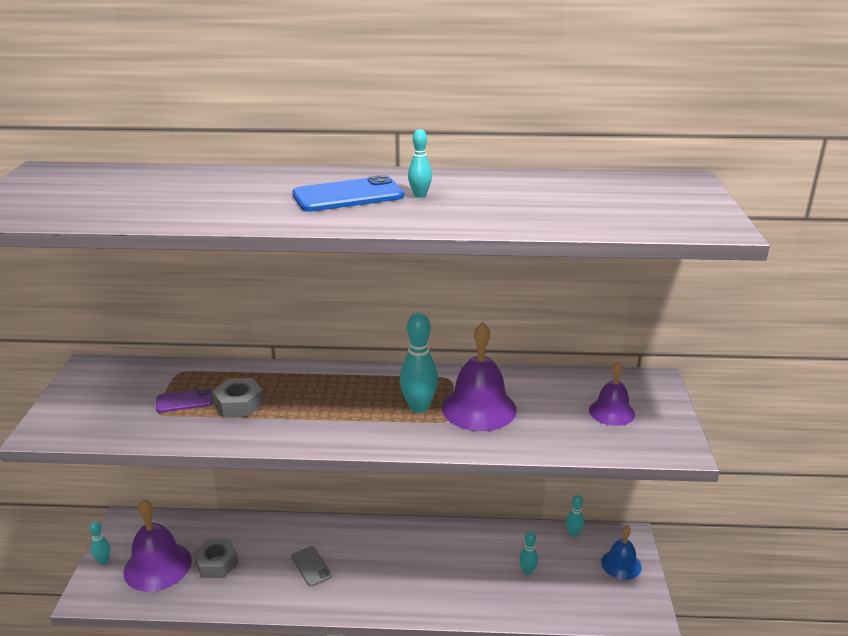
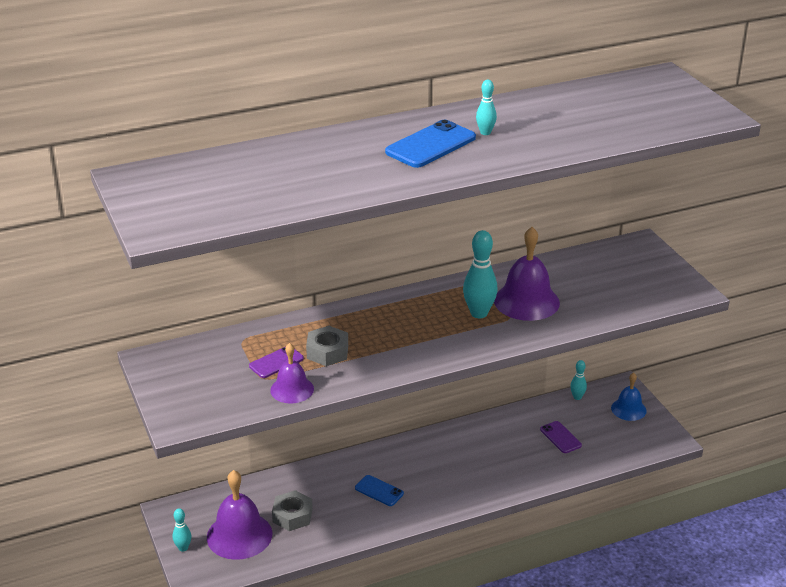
camera: 25 degrees left, 5 degrees up
(311, 566) = (379, 491): grey phone -> blue phone
(527, 571) = (560, 437): turquoise bowling pin -> purple phone
(611, 412) = (627, 277): purple bell -> purple bell (292, 389)

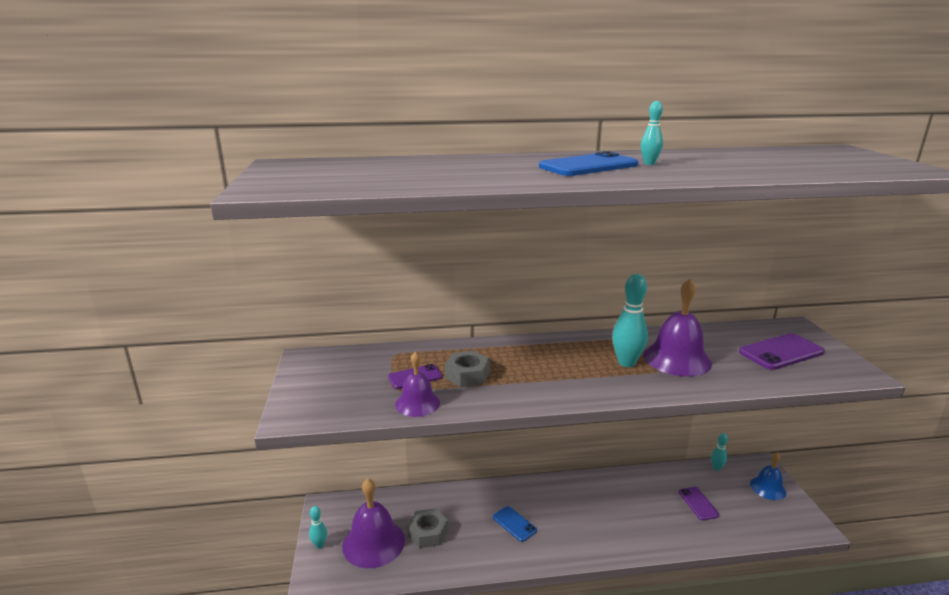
camera: 15 degrees right, 10 degrees down
(624, 278) = (781, 352): none -> purple phone

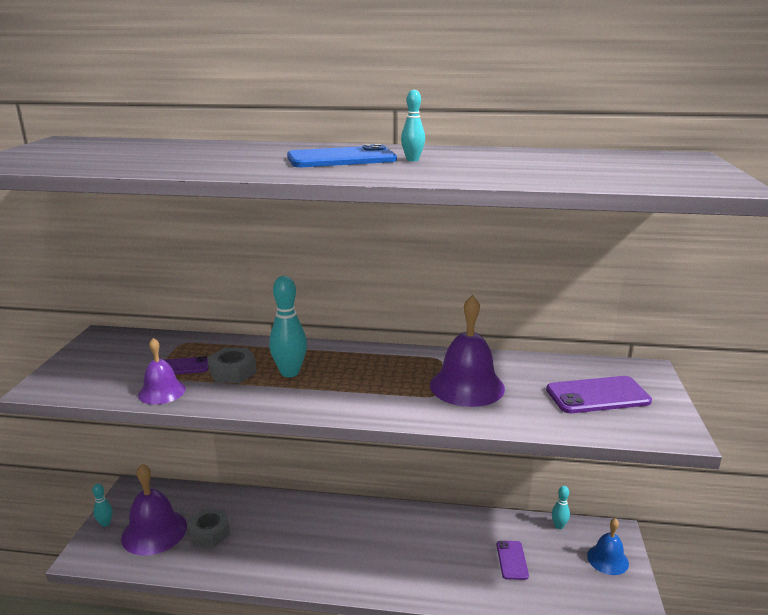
camera: 15 degrees right, 0 degrees up
(514, 524) = (299, 541): blue phone -> none
(626, 363) = (407, 382): turquoise bowling pin -> turquoise bowling pin (290, 372)

